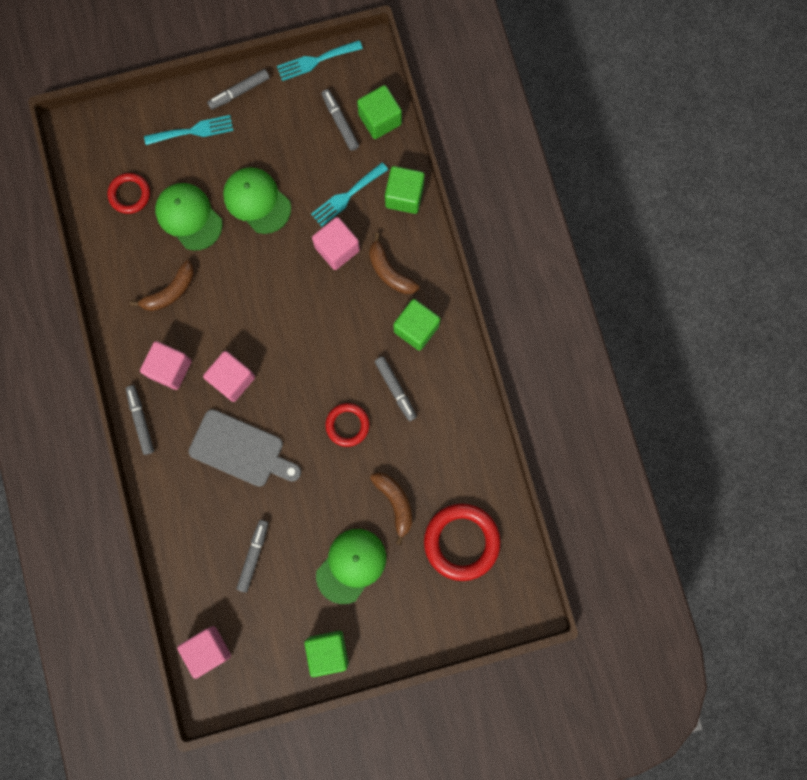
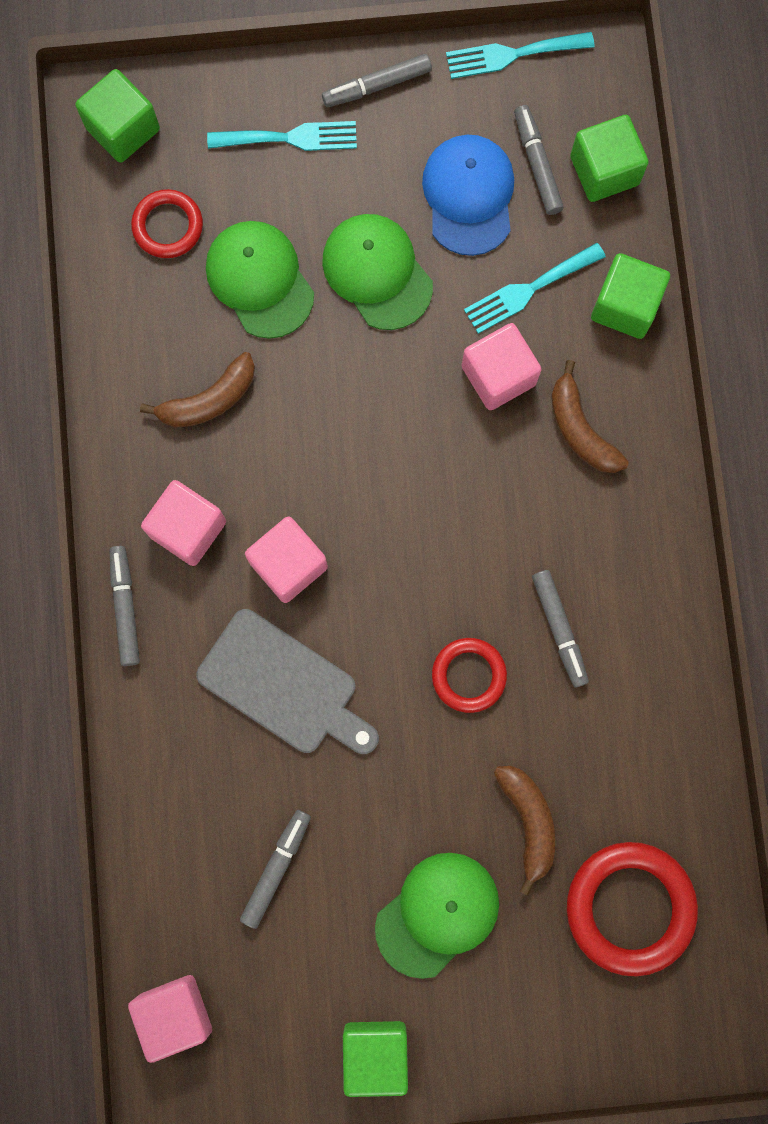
camera: 10 degrees right, 0 degrees up
(303, 147) = (469, 196): none -> blue cap
(416, 328) = (610, 532): green cube -> green cube (123, 129)

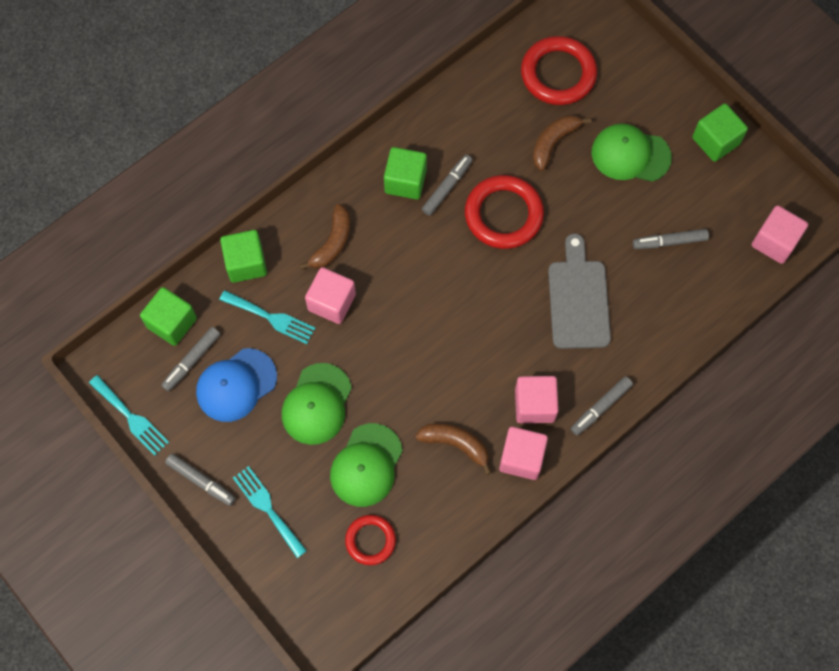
camera: 125 degrees left, 10 degrees down
(123, 129) = (328, 611): green cube -> green cube (405, 181)
(288, 564) = (514, 340): pink cube -> pink cube (521, 458)
(469, 675) = (503, 214): red ring -> red ring, size x1.70

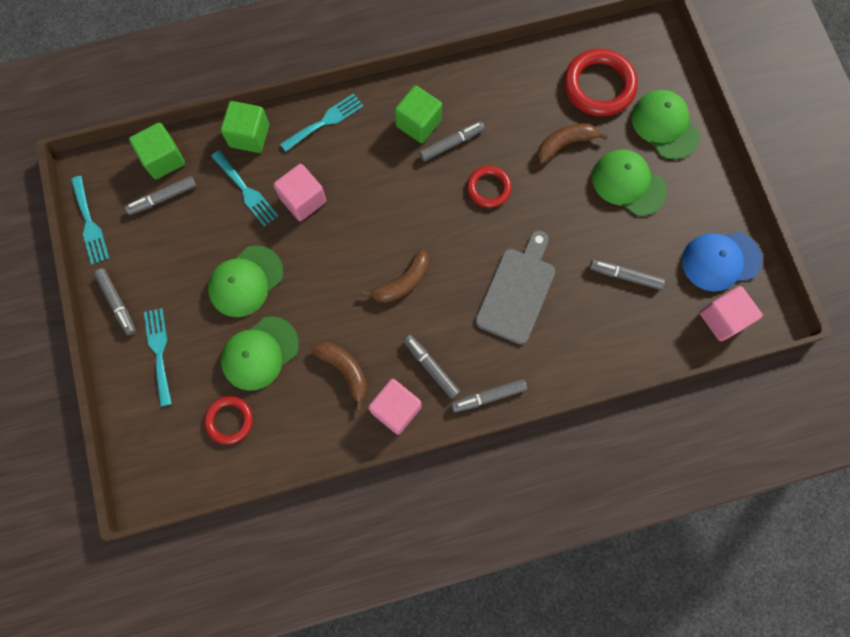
camera: 25 degrees right, 5 degrees up
(236, 385) = (188, 235): blue cap -> blue cap (720, 260)
(313, 218) = (325, 121): none -> turquoise fork
(332, 243) = (330, 149): brown banana -> brown banana (402, 282)
(503, 214) = (489, 188): red ring -> red ring, size x0.59
(534, 405) = (431, 367): pink cube -> grey marker
(637, 86) = (665, 126): none -> green cap
(715, 141) = (712, 204): green cube -> none

